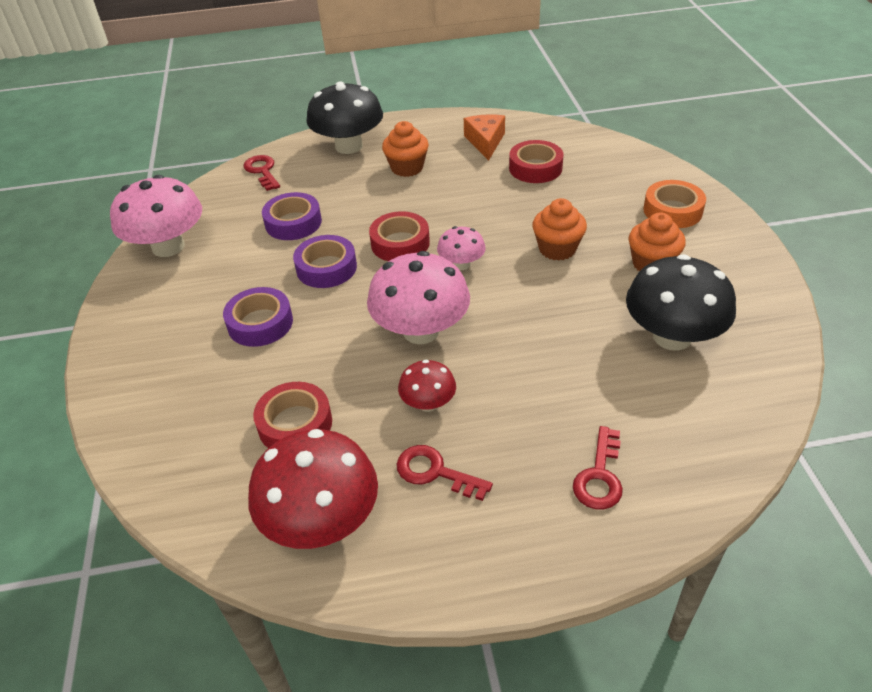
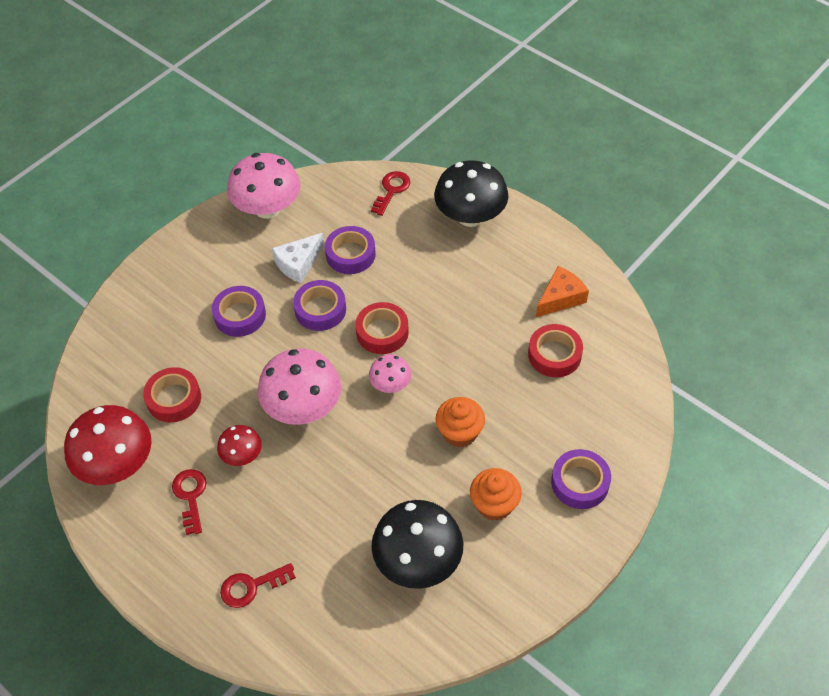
camera: 50 degrees right, 10 degrees up
(257, 257) = (298, 263): none -> white cheese
(407, 168) = (476, 272): orange cupcake -> none
(672, 211) = (580, 483): orange tape -> purple tape

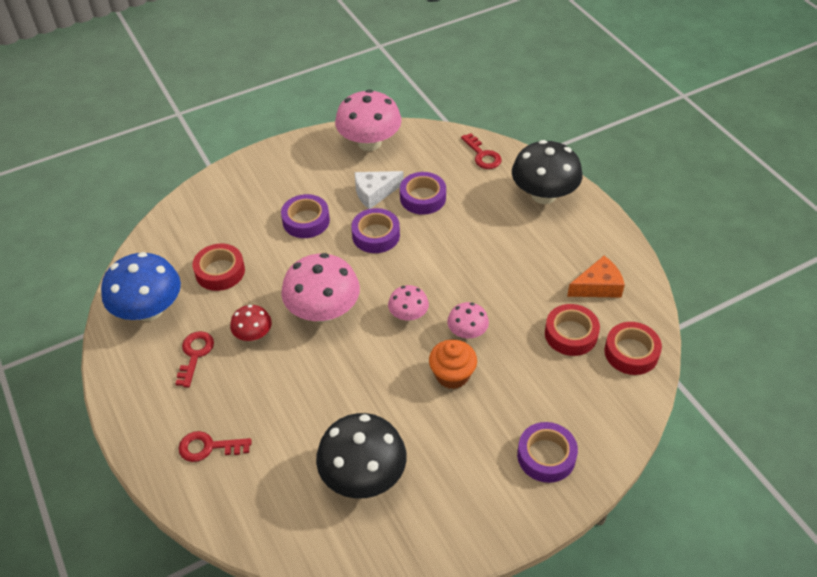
camera: 20 degrees right, 5 degrees down
(117, 464) = (149, 310): red mushroom -> blue mushroom
(382, 332) = (421, 269): red tape -> red tape (631, 352)
(392, 190) = (482, 155): red key -> red key turned 105 degrees clockwise
(456, 384) = (467, 332): none -> pink mushroom
(494, 504) = (456, 449): orange cupcake -> none

